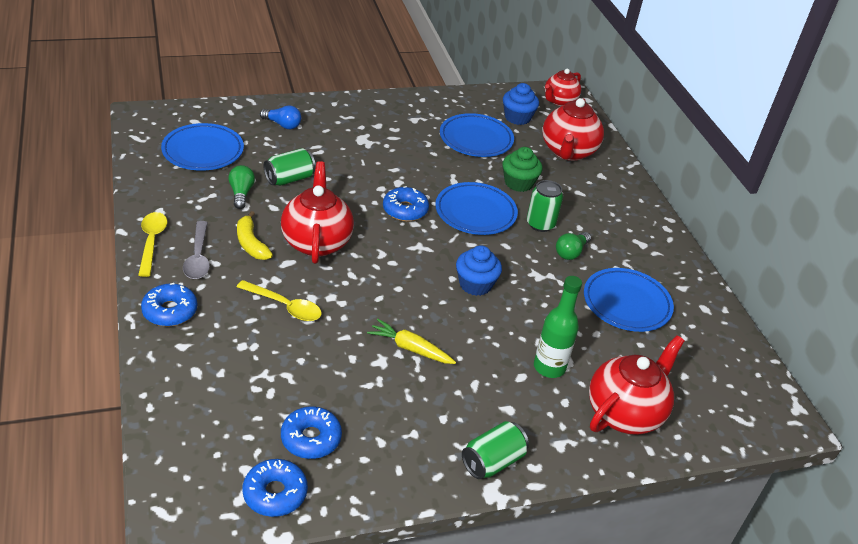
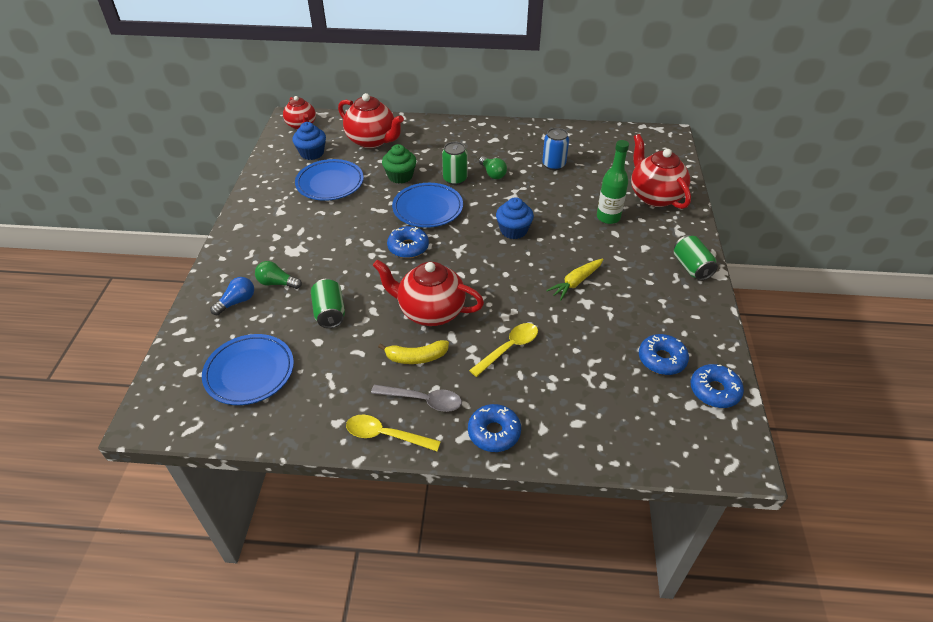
camera: 65 degrees left, 5 degrees up
(241, 193) = (336, 352): green light bulb -> green light bulb (277, 283)
(626, 303) = (553, 165): blue plate -> blue can

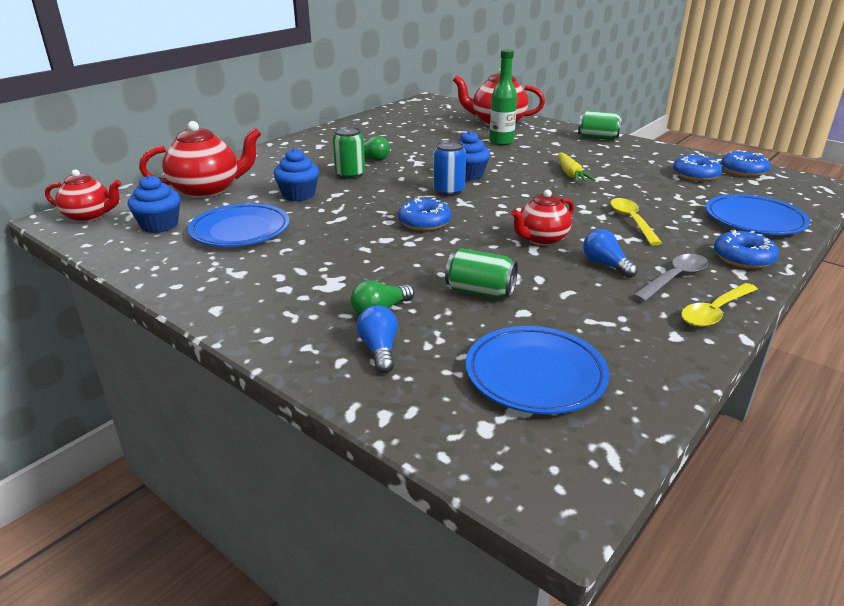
camera: 55 degrees left, 15 degrees down
(400, 176) = (298, 195): green cupcake -> blue cupcake
(416, 357) = (605, 264): yellow banana -> blue light bulb
(428, 208) = (376, 197): blue plate -> blue plate (754, 220)
(430, 311) = (541, 239): red teapot -> red teapot, size x0.64
(553, 165) = (399, 137): blue can -> blue can (448, 191)

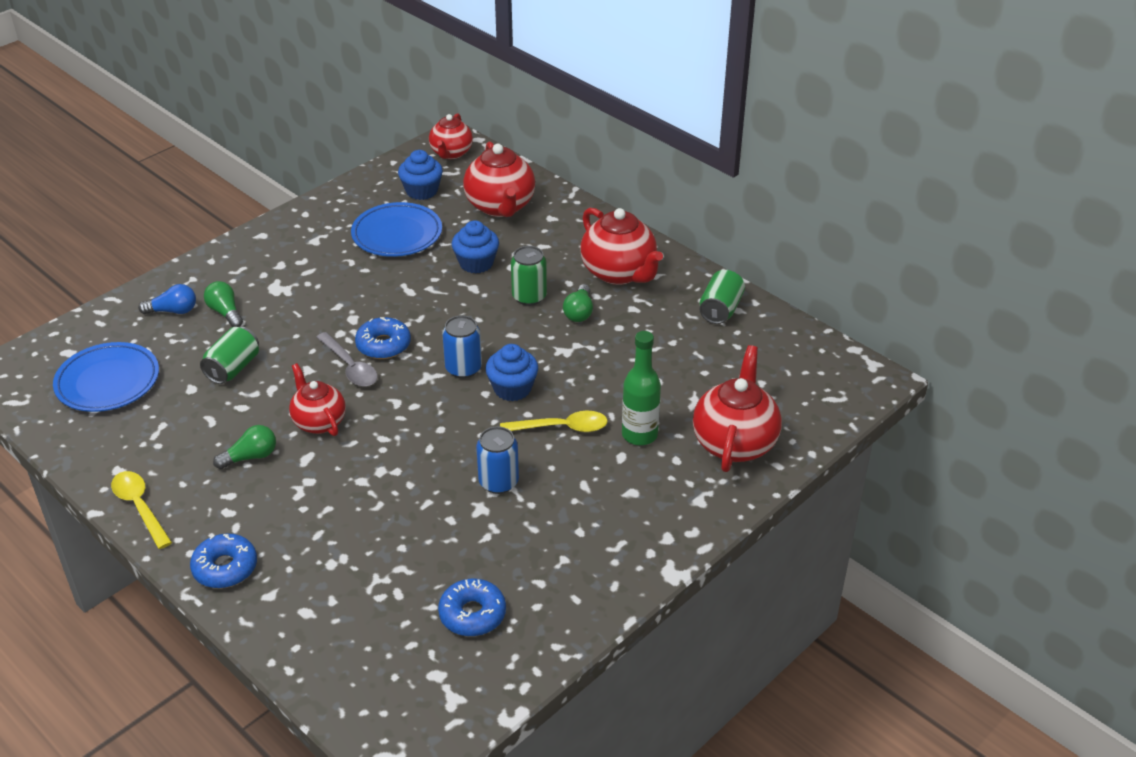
camera: 95 degrees right, 10 degrees up
(319, 150) = (619, 273): none -> red teapot
(571, 174) = (498, 482): yellow carrot -> blue can
(598, 138) = (652, 547): green can -> green can (720, 309)
(605, 264) = (250, 457): blue light bulb -> green light bulb
(632, 221) = (341, 503): yellow spoon -> yellow spoon (561, 428)
(674, 278) = (206, 499): grey spoon -> grey spoon (350, 367)
(743, 171) = (480, 680): blue donut -> none
(754, 220) = (311, 618): blue plate -> none

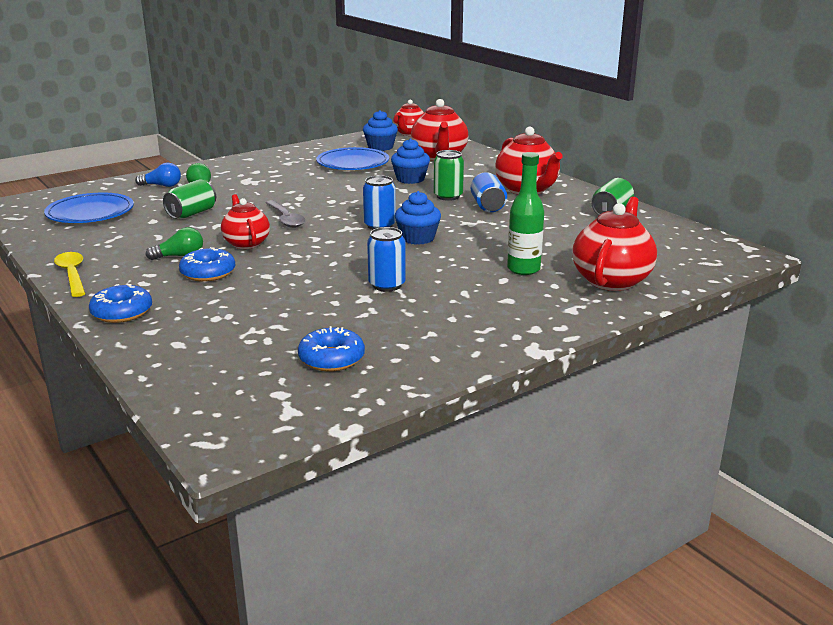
camera: 10 degrees right, 15 degrees down
(383, 345) = (318, 211): blue donut -> blue donut (208, 273)
(561, 428) = (454, 261): yellow spoon -> none
(579, 312) = (487, 206): green light bulb -> blue can

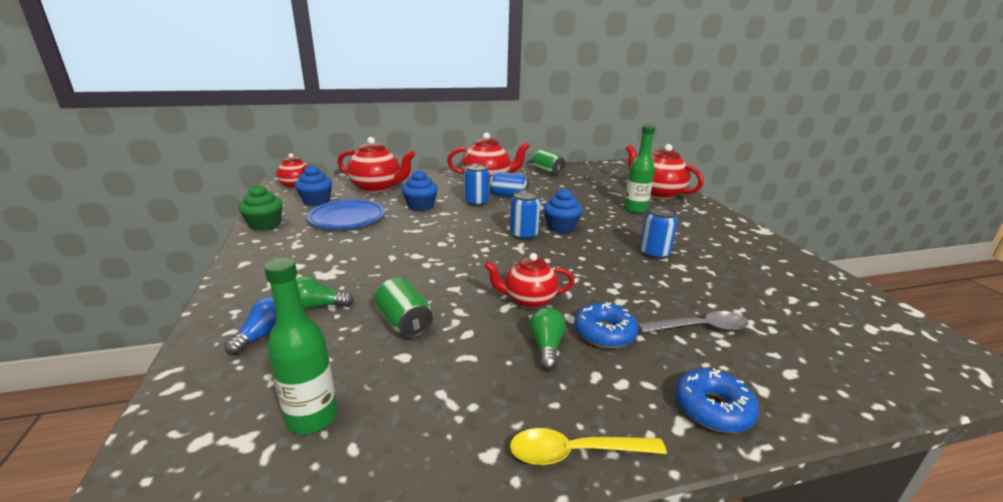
camera: 70 degrees left, 0 degrees up
(90, 213) = (312, 417): blue plate -> green bottle
(286, 219) = (474, 270): grey spoon -> grey spoon (700, 328)
(316, 147) = (265, 225): none -> green cupcake
(331, 359) = (798, 296): blue donut -> none
(448, 196) = (476, 202): green can -> blue can

